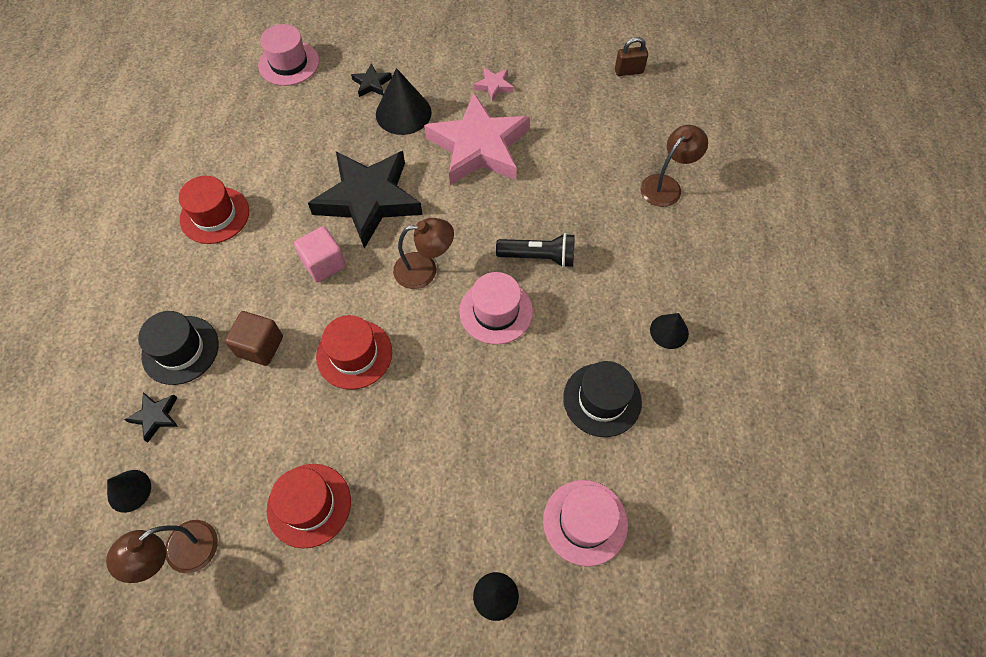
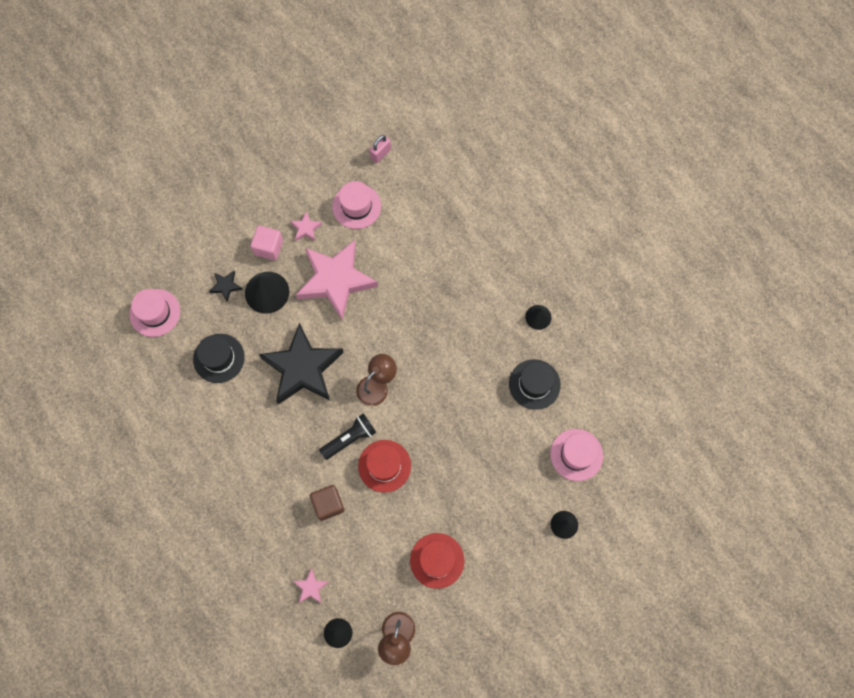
camera: 40 degrees left, 10 degrees up
(155, 416) = (311, 587): black star -> pink star
(180, 350) = (285, 543): black hat -> black hat (219, 358)
(215, 215) = (219, 452): red hat -> none
(324, 263) = (316, 428): pink cube -> pink cube (268, 247)
(496, 311) = (438, 379): pink hat -> pink hat (356, 206)
(539, 257) = (433, 327): black flashlight -> black flashlight (349, 438)
(628, 71) = (380, 154): brown padlock -> pink padlock
(666, 185) = (467, 223): brown lamp -> none

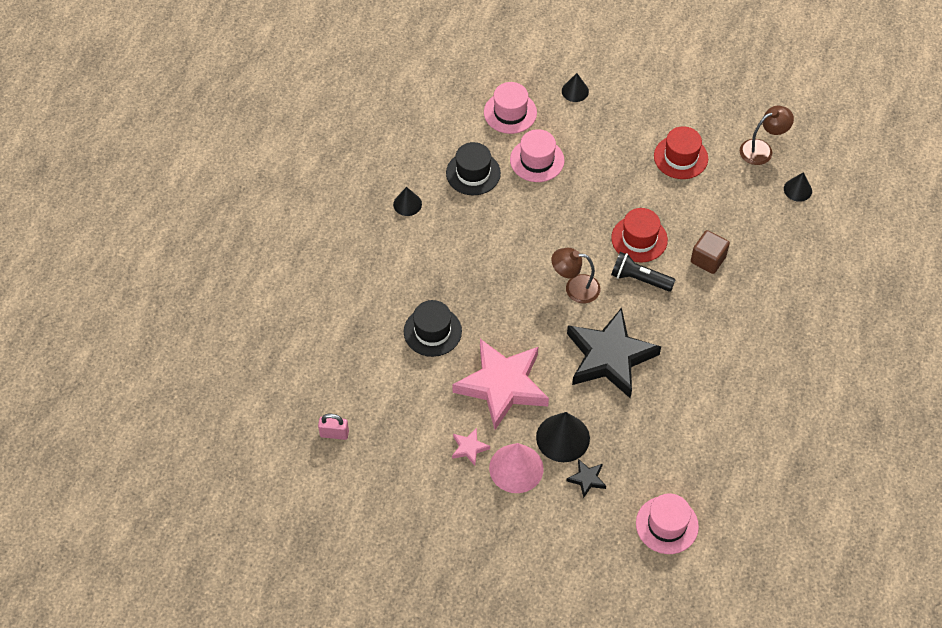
camera: 125 degrees left, 15 degrees down
(219, 358) = (661, 434): black hat -> black hat (432, 331)
(268, 247) = (516, 468): pink cube -> pink cone
(311, 587) = (783, 229): pink star -> none
(356, 206) = (410, 418): pink hat -> pink hat (537, 160)

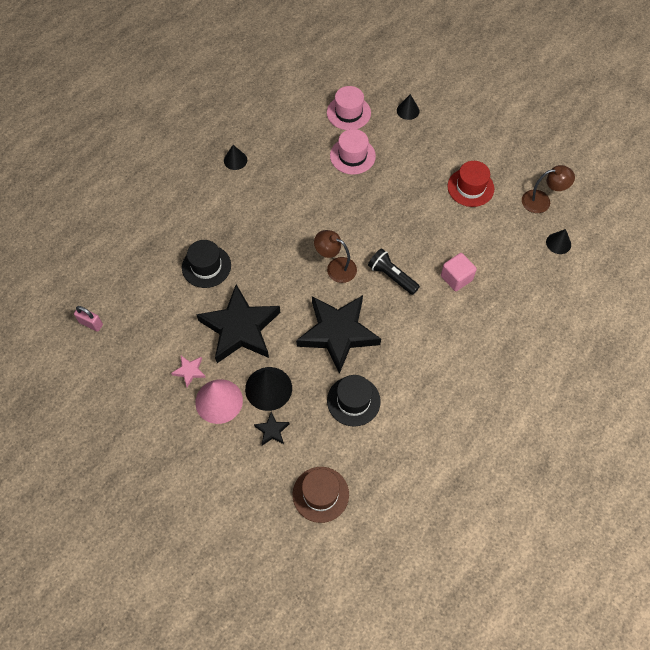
camera: 20 degrees right, 5 degrees up
(473, 173) = (297, 151): black hat -> black hat (353, 401)
(502, 385) = (240, 328): pink star -> black star
(639, 239) = (406, 243): red hat -> none
(667, 525) = (320, 494): pink hat -> brown hat
(708, 259) = (456, 278): brown cube -> pink cube

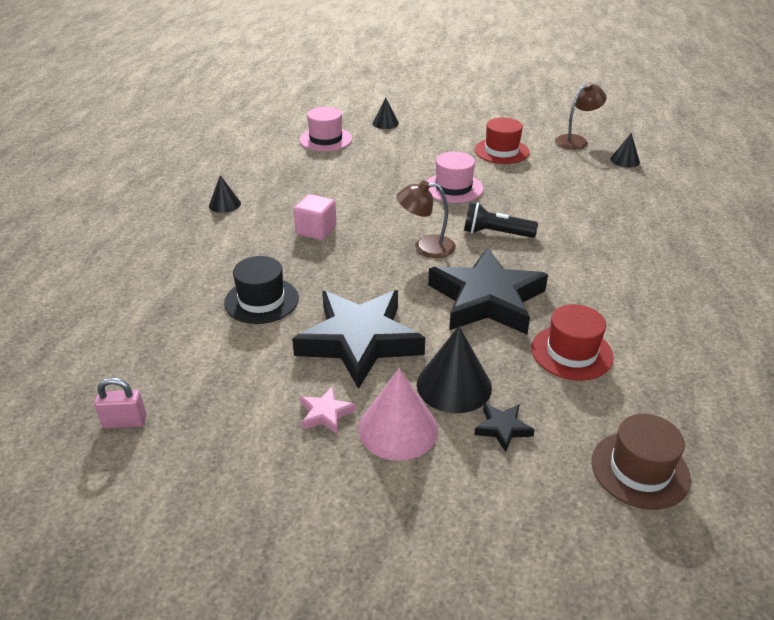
camera: 30 degrees left, 25 degrees down
(352, 156) = (359, 164): pink hat -> pink hat (453, 188)
(353, 401) = (571, 352): black hat -> red hat
(456, 278) = (562, 212): pink cube -> pink cube (316, 230)

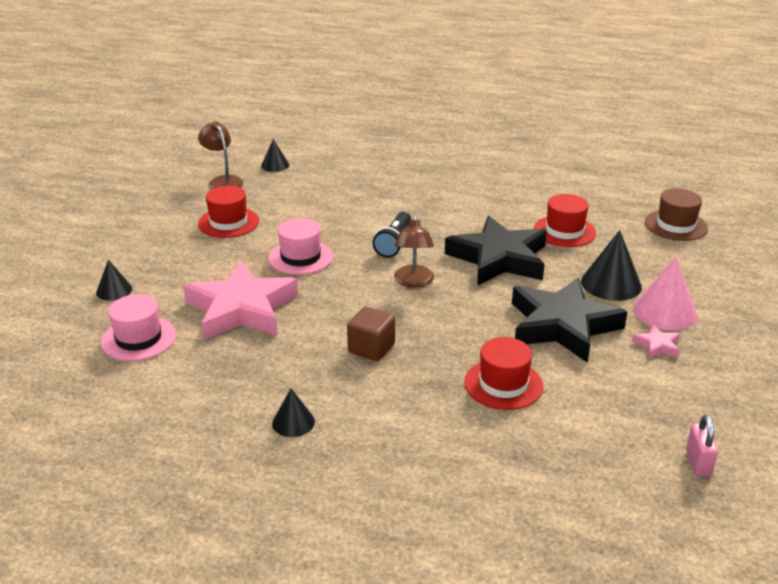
camera: 85 degrees left, 5 degrees down
(261, 300) = (503, 384): black hat -> red hat
(316, 230) = (371, 348): pink cube -> brown cube
(367, 171) = (241, 309): none -> pink star
(503, 428) = (652, 268): black star -> none

